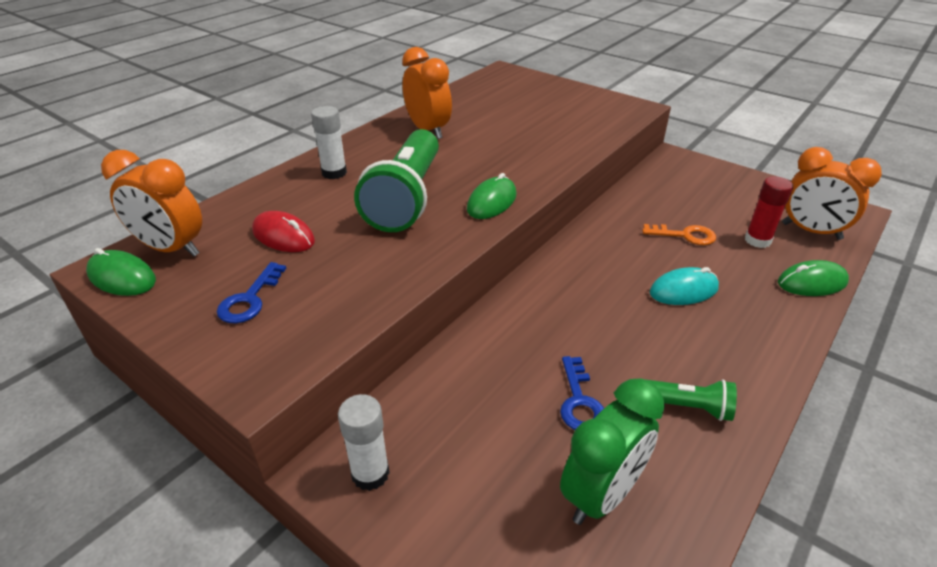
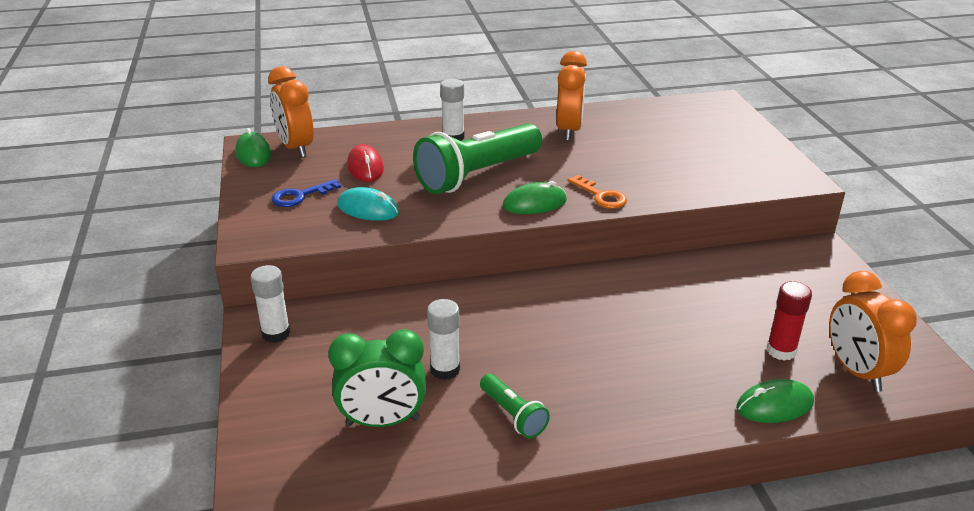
camera: 40 degrees right, 5 degrees down
(579, 401) = (445, 369): blue key -> white glue stick
(683, 290) = (639, 349): turquoise mouse -> turquoise mouse (368, 209)
(685, 235) = (713, 314): orange key -> orange key (601, 196)
(812, 283) = (774, 405): green mouse -> green mouse turned 45 degrees counterclockwise

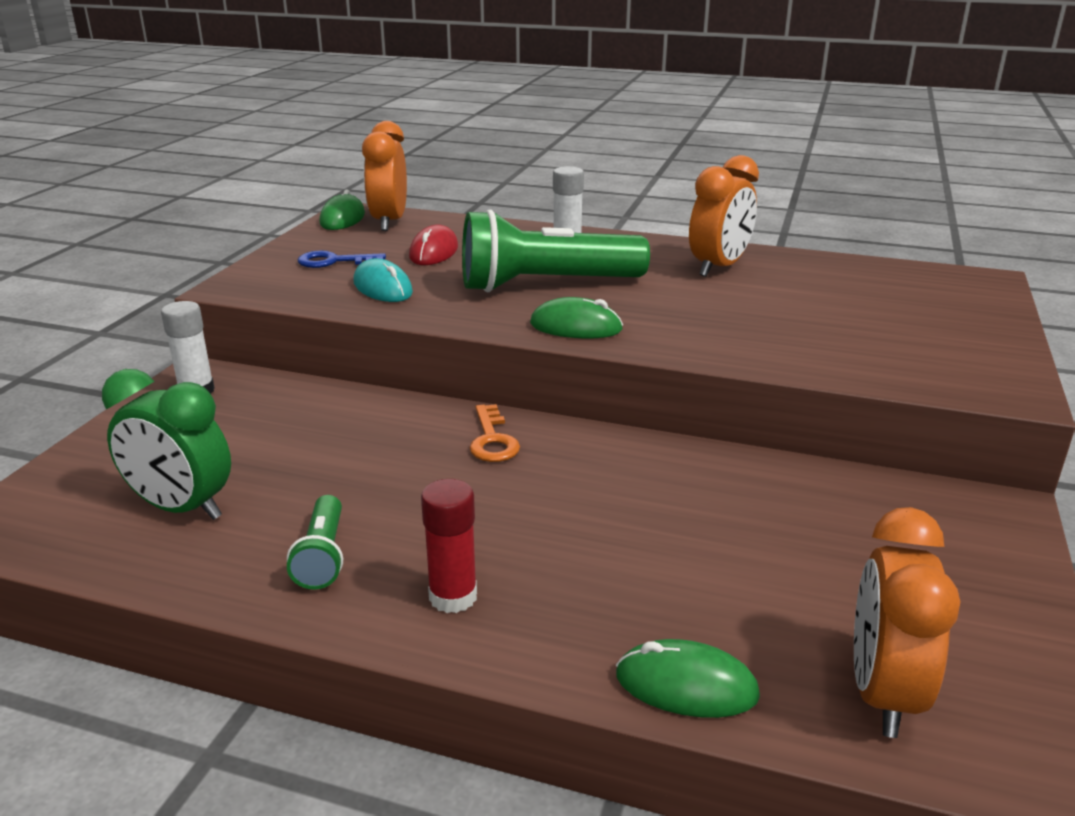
camera: 30 degrees right, 5 degrees down
(445, 369) = (311, 481): white glue stick -> none
(601, 196) = (672, 339): orange key -> orange key (492, 440)
(781, 351) = (780, 617): red glue stick -> red glue stick (453, 597)

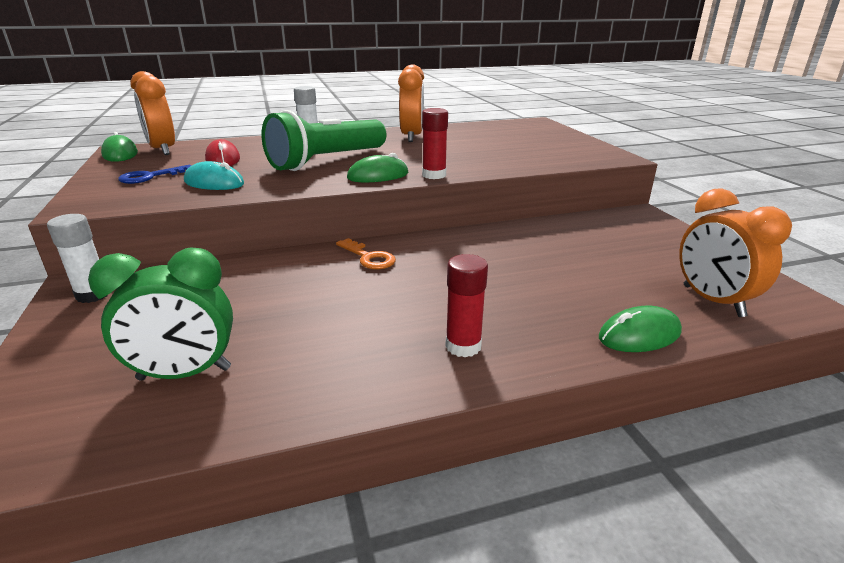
camera: 35 degrees left, 0 degrees up
(322, 556) = (345, 359): green flashlight -> none
(650, 346) = (434, 175): none -> red glue stick

